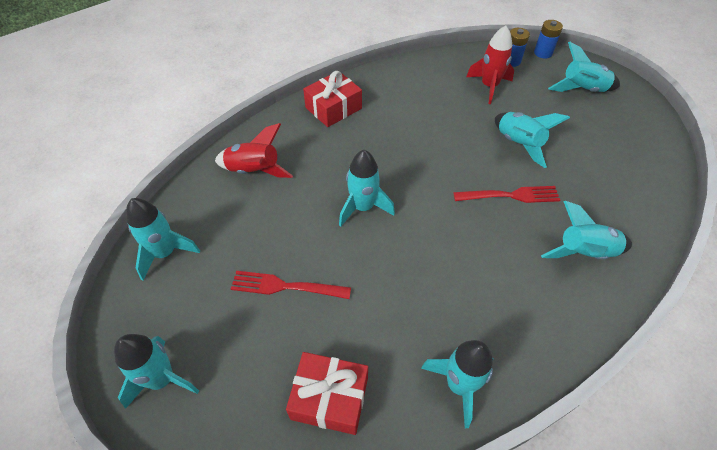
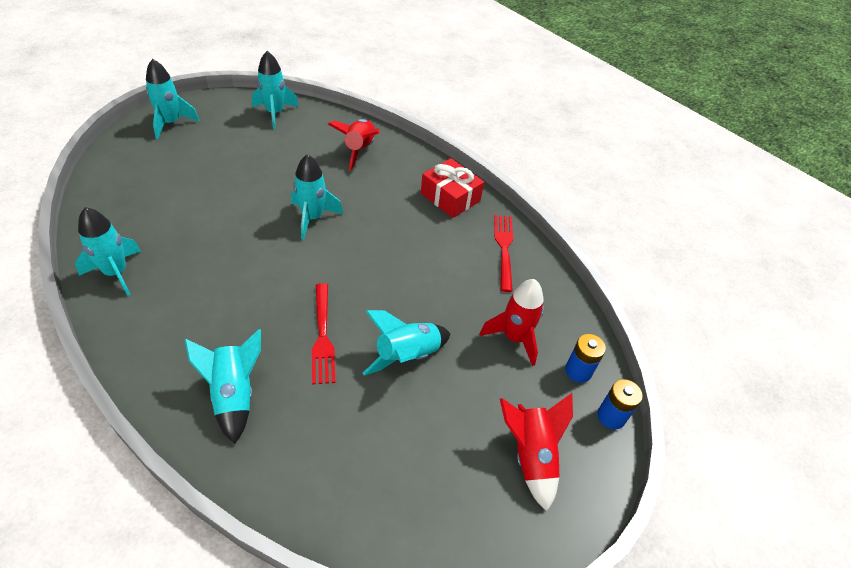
camera: 80 degrees right, 5 degrees down
(286, 286) = (233, 174): red fork -> red fork (504, 248)
(330, 398) = (131, 199): red gift -> none
(582, 90) = (531, 455): turquoise rocket -> red rocket

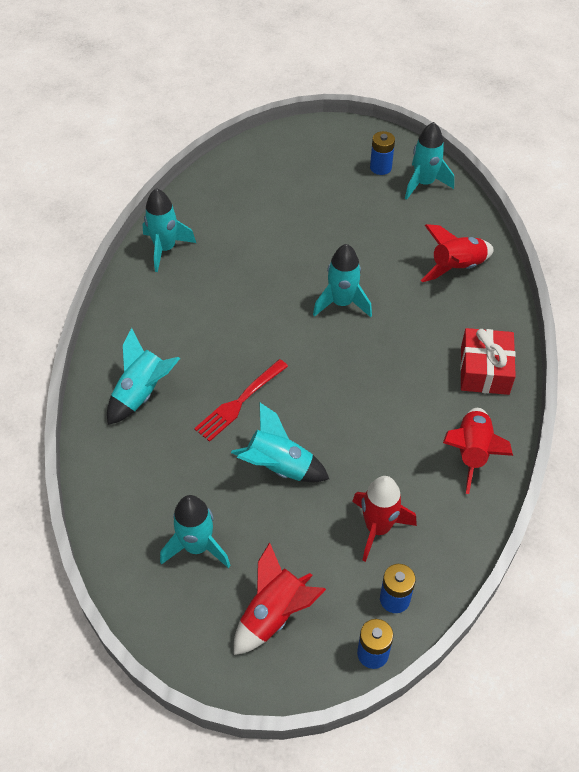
camera: 55 degrees right, 5 degrees up
(171, 123) = (328, 143): turquoise rocket -> turquoise rocket (197, 546)
(232, 119) = (380, 167): none -> blue battery
(504, 248) = (471, 453): red fork -> red rocket

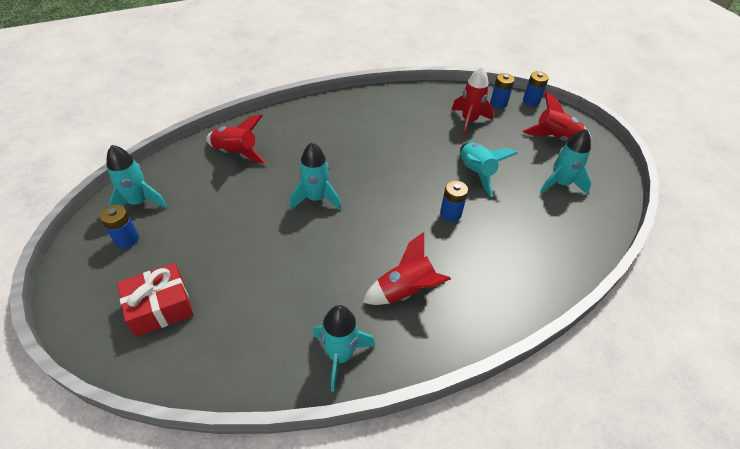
camera: 125 degrees left, 5 degrees down
(142, 393) = (498, 273): turquoise rocket -> none
(239, 402) = (450, 213): red fork -> blue battery
(471, 453) = (388, 104): red rocket -> red rocket (405, 291)
(484, 370) = (323, 115): red gift -> red gift (160, 307)

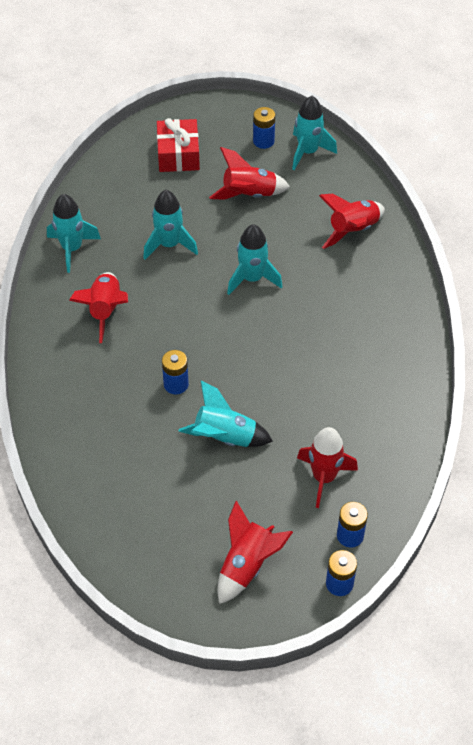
camera: 115 degrees right, 5 degrees up
(210, 229) = (249, 195): none -> red rocket
(560, 184) = (165, 518): turquoise rocket -> turquoise rocket (169, 245)

